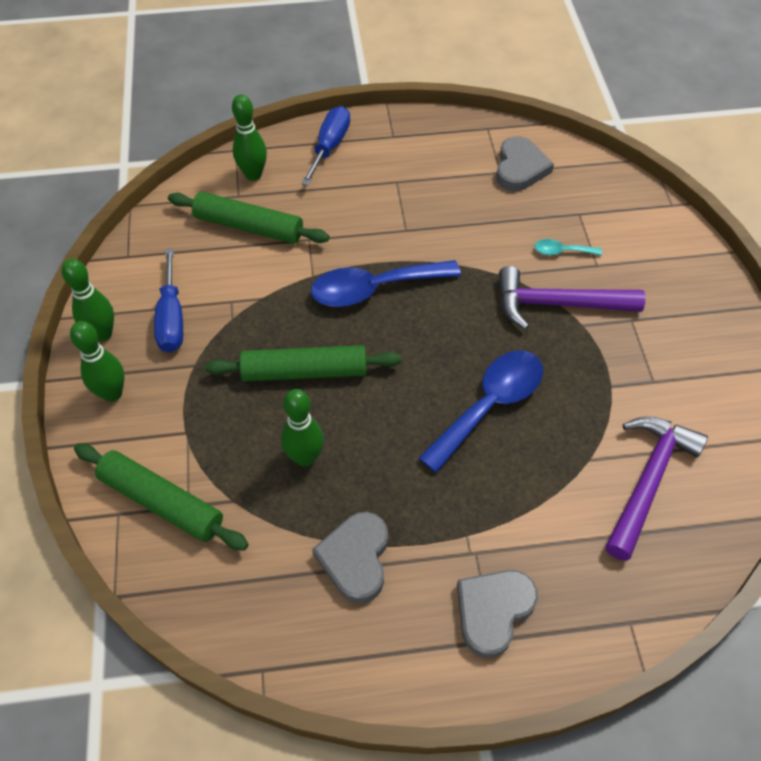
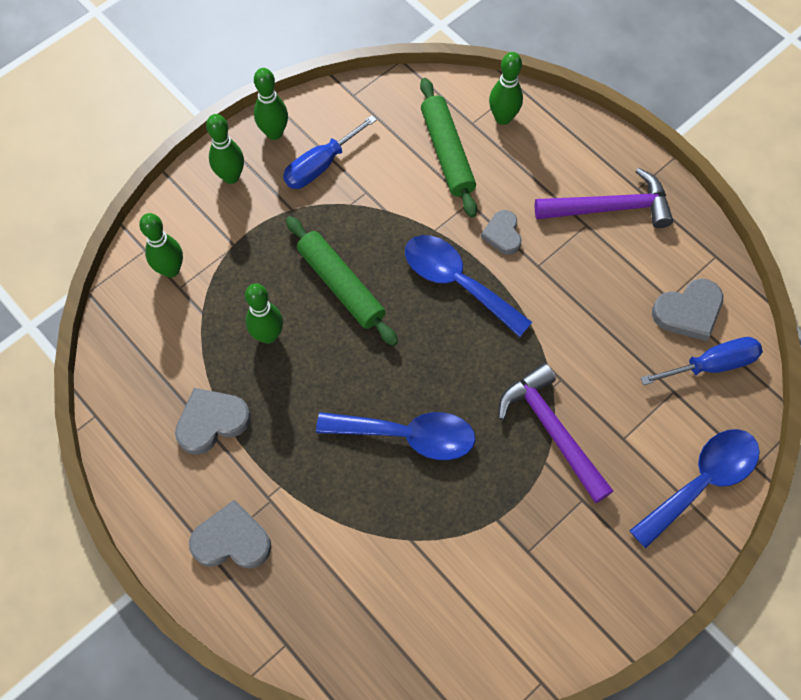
camera: 55 degrees right, 10 degrees up
(161, 502) = (171, 270): green rolling pin -> green bowling pin
(330, 147) = (582, 150): blue screwdriver -> blue screwdriver (712, 365)
(357, 235) = (502, 234): none -> grey heart
(561, 251) = (615, 401): turquoise spoon -> none
(648, 480) = (423, 596): purple hammer -> purple hammer (610, 208)
(664, 240) = (702, 481): none -> blue spoon

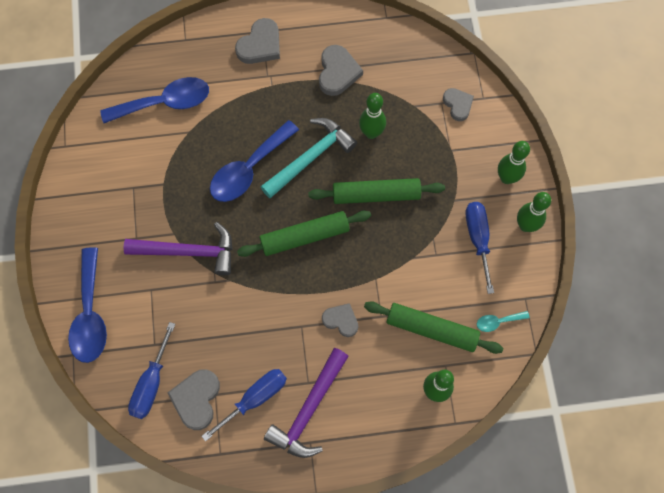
camera: 125 degrees right, 5 degrees up
(171, 270) = (458, 105): green bowling pin -> grey heart
(345, 379) = (310, 158): none -> turquoise hammer
(395, 104) = (498, 322): none -> turquoise spoon
(442, 324) = (304, 236): none -> green rolling pin
(457, 282) = (327, 266): blue spoon -> blue spoon (165, 103)
(641, 260) = (255, 398): none -> blue screwdriver

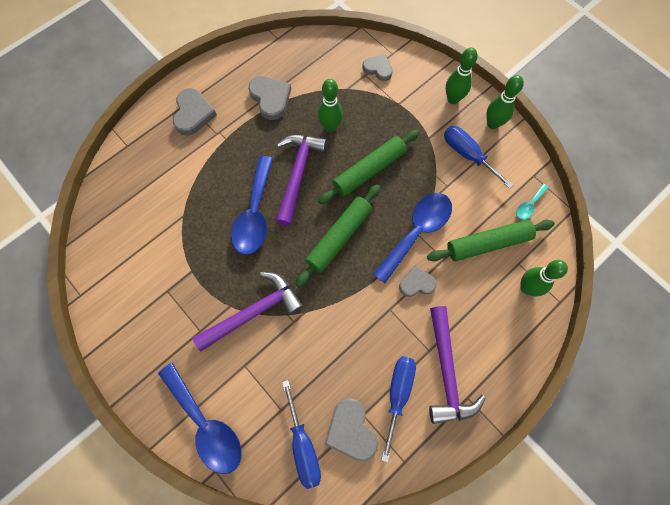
camera: 35 degrees left, 0 degrees up
(165, 103) = (145, 205): blue spoon -> blue spoon (417, 232)
(310, 158) = (298, 174): turquoise hammer -> purple hammer

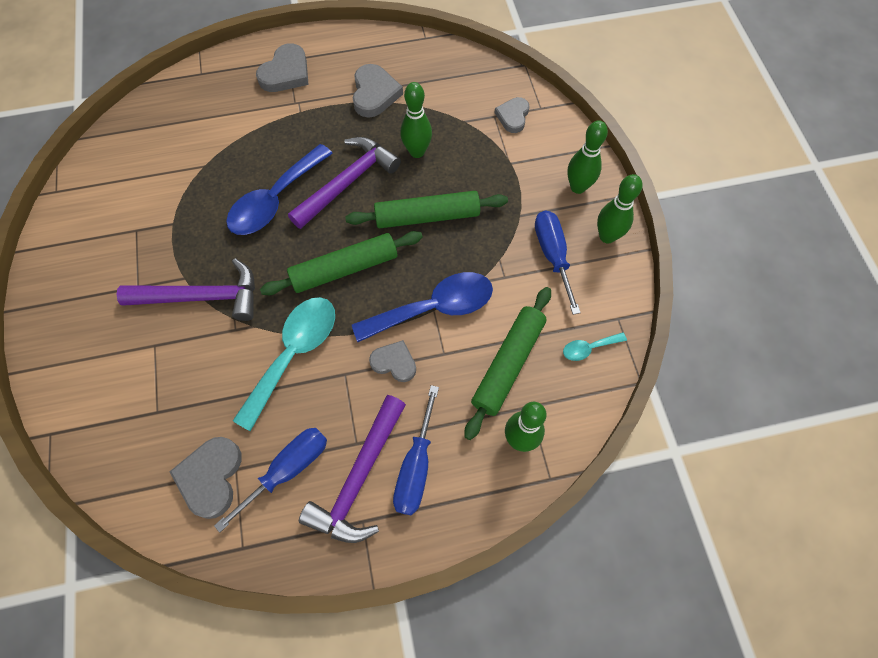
camera: 30 degrees right, 5 degrees down
(206, 424) = (75, 382): blue spoon -> none
(303, 445) = (151, 462): blue screwdriver -> blue screwdriver (416, 467)
(346, 315) = (294, 354): none -> turquoise spoon
(378, 69) = (513, 116): grey heart -> grey heart turned 135 degrees counterclockwise
(488, 243) = (508, 364): green rolling pin -> green rolling pin turned 75 degrees counterclockwise

